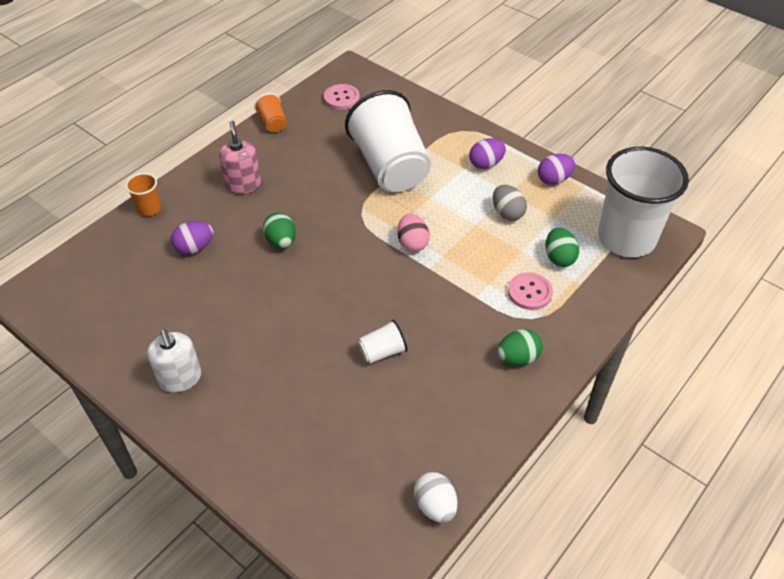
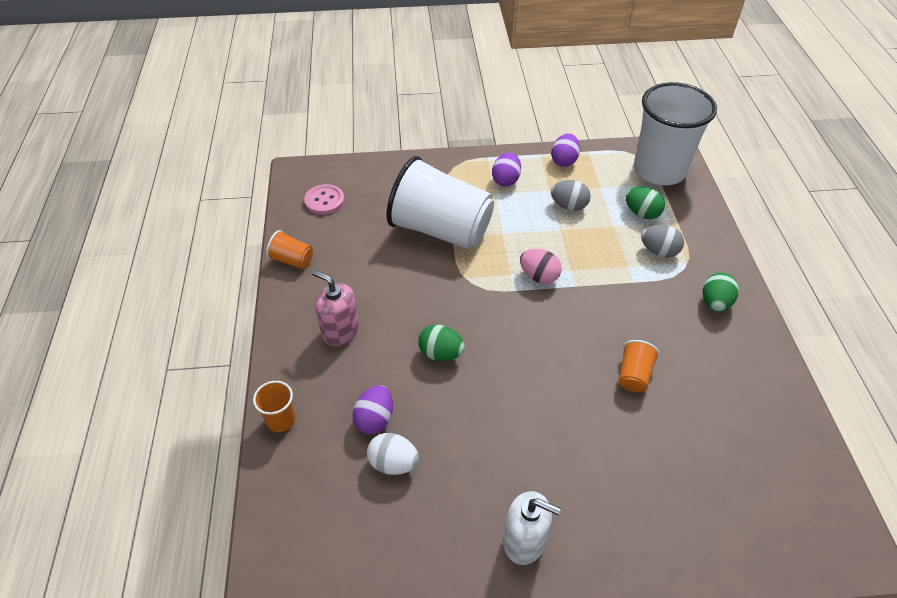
camera: 45 degrees left, 0 degrees up
(382, 352) = (633, 375): white cup -> orange cup
(435, 506) = (816, 453): white egg -> white egg (393, 463)
(529, 292) = (659, 251): pink button -> grey egg

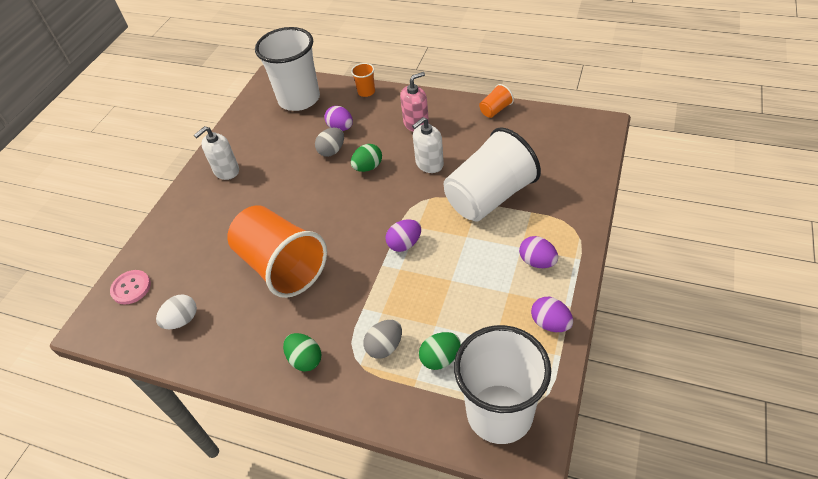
camera: 120 degrees right, 0 degrees up
(320, 517) = (299, 99): none -> white cup
(324, 201) = (556, 135): pink button -> pink button (131, 288)
(393, 463) = (308, 130): white egg -> white egg (182, 320)
(411, 294) = (429, 164): none -> white soap dispenser
(539, 276) = (404, 244): pink egg -> purple egg
(568, 206) = (479, 299): grey egg -> grey egg (332, 151)
(633, 375) = (282, 266): orange cup -> orange cup, size x2.41

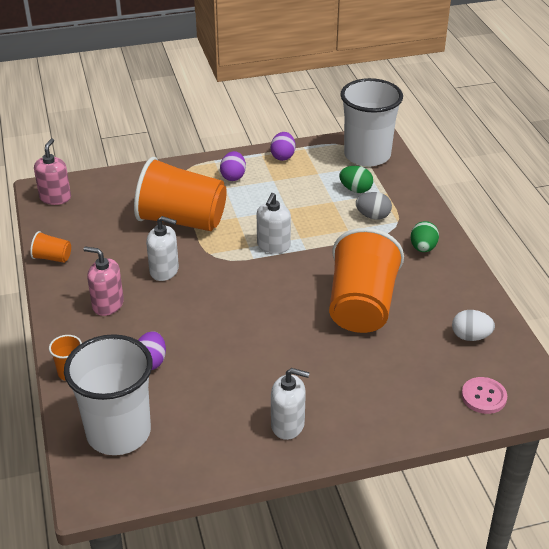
camera: 130 degrees left, 10 degrees down
(332, 151) = (193, 350): grey egg -> none
(368, 167) = (198, 310): green egg -> none
(404, 244) = (273, 246): purple egg -> white soap dispenser
(489, 197) = (182, 220): white cup -> orange cup
(581, 129) = (55, 198): none -> pink soap dispenser

